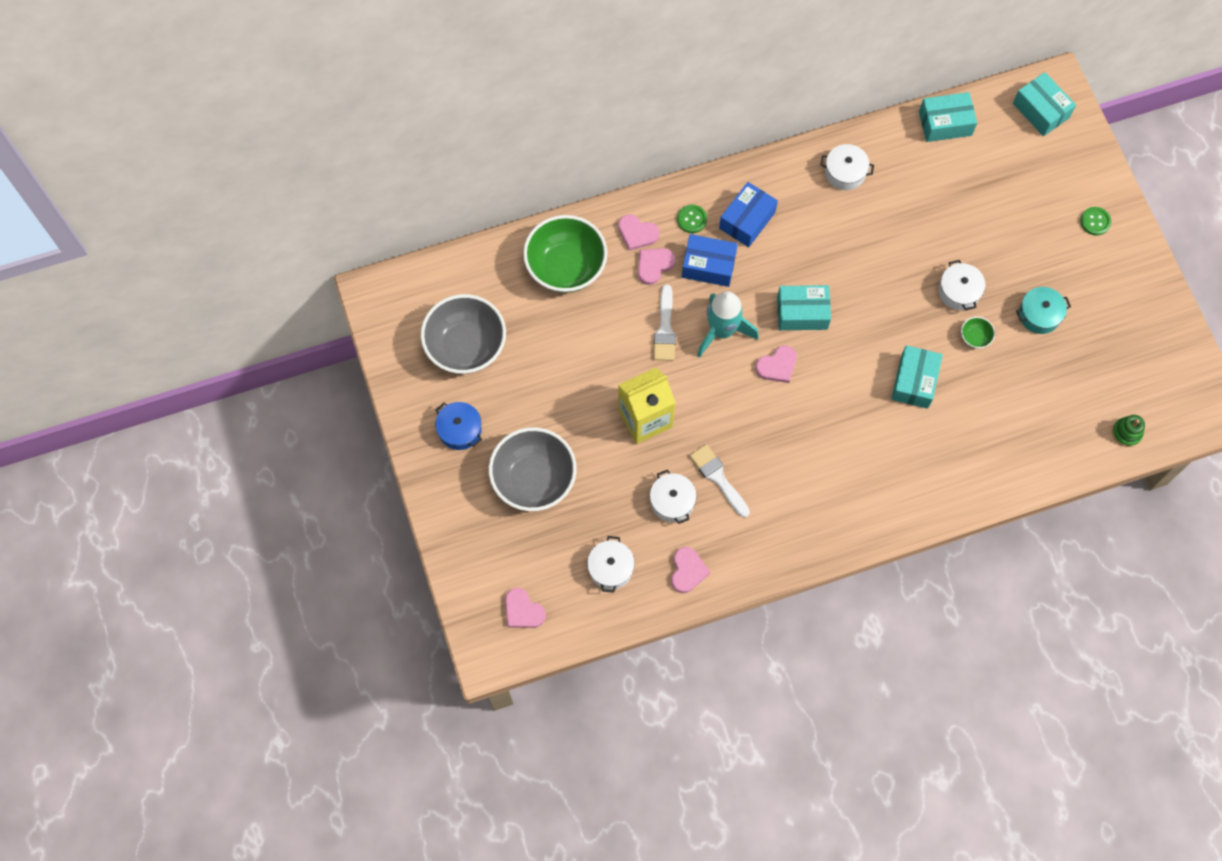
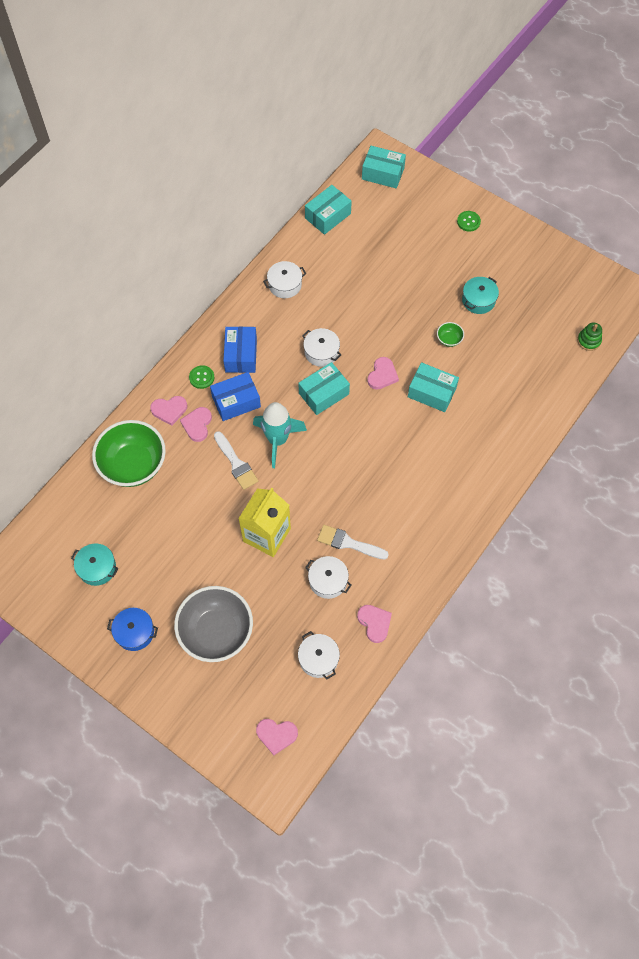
camera: 35 degrees left, 5 degrees down
(466, 346) = (97, 568): grey bowl -> turquoise pot
(777, 366) = (333, 440): pink heart -> pink heart (382, 375)
(914, 381) = (432, 392): turquoise box -> turquoise box turned 45 degrees counterclockwise
(959, 291) = (416, 316): white pot -> white pot (321, 352)

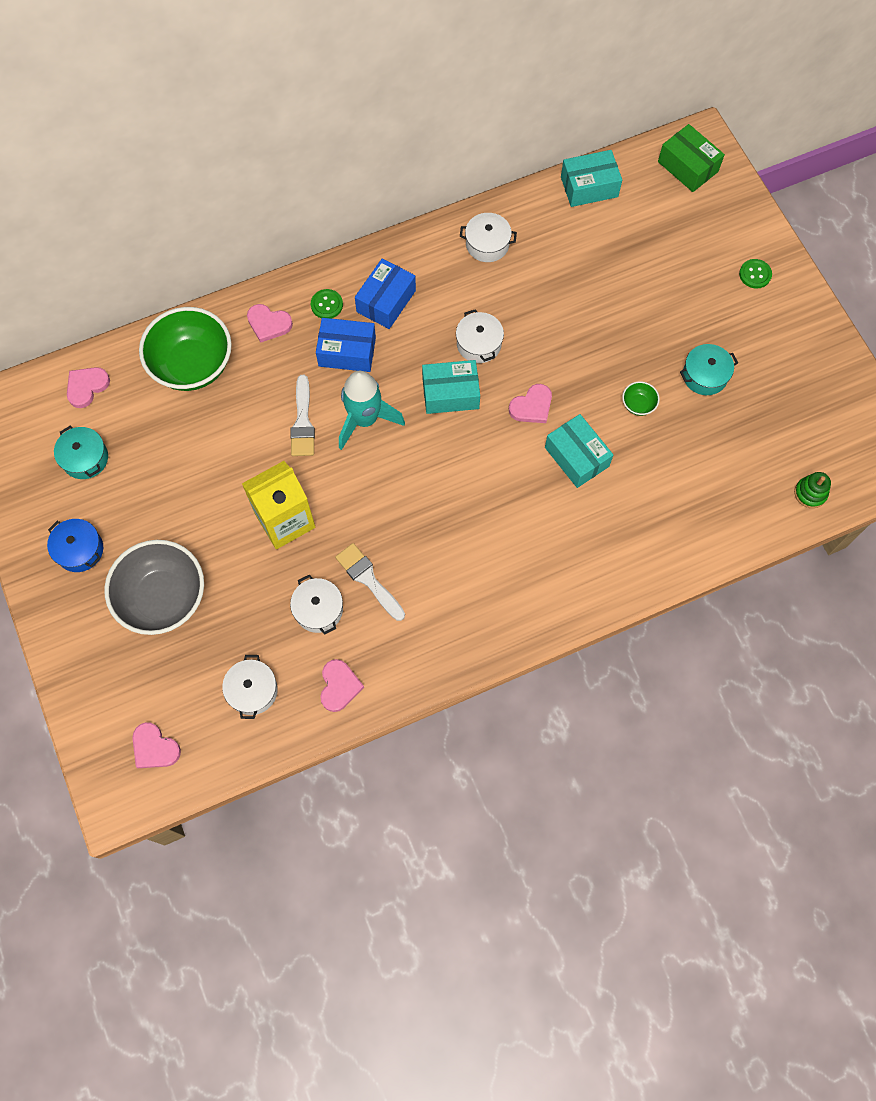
camera: 30 degrees right, 5 degrees up
(197, 425) = (288, 356): pink heart -> pink heart (87, 387)
(383, 173) = (687, 167): turquoise box -> green box

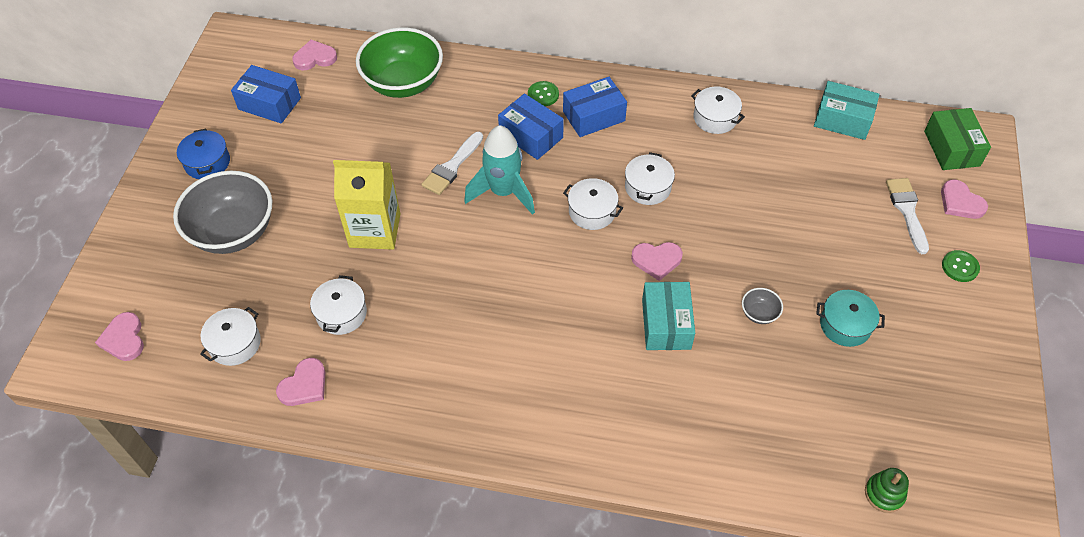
camera: 35 degrees right, 15 degrees down
(85, 458) = (269, 103): turquoise pot -> blue box
(268, 324) = (486, 85): pink heart -> pink heart (960, 202)
(368, 579) = (402, 315): white brush -> white brush (907, 211)
(450, 393) = (592, 211): turquoise box -> white pot
(638, 404) = (759, 313): green bowl -> grey bowl

